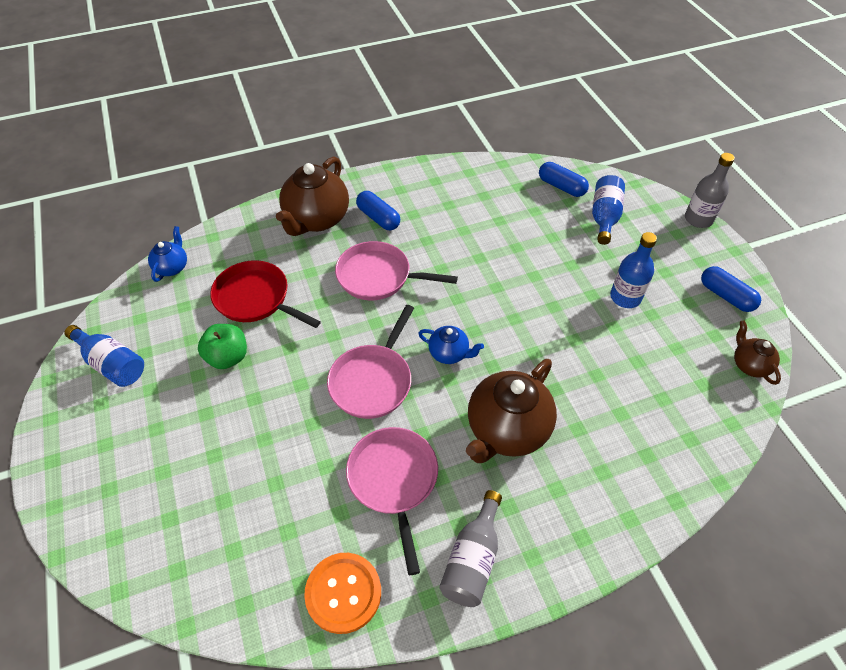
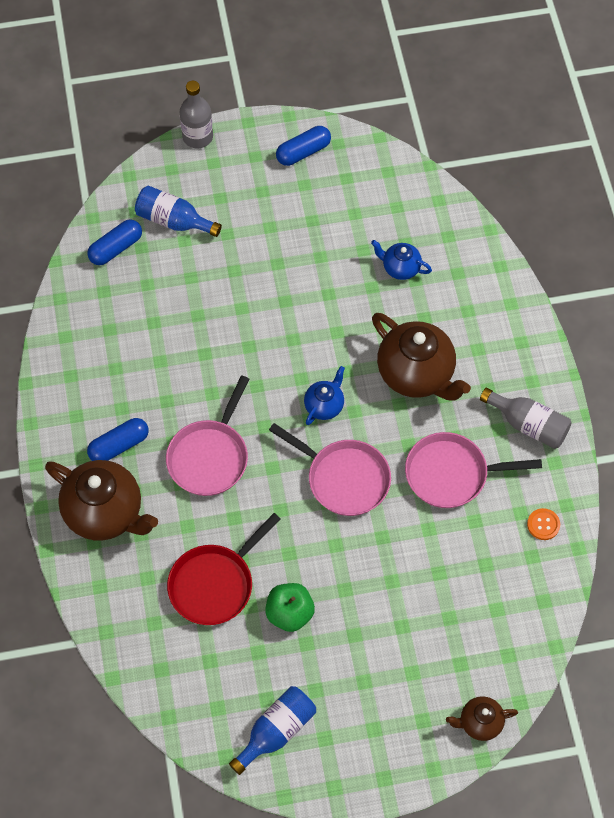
camera: 80 degrees left, 10 degrees up
(172, 267) = (146, 676): blue teapot -> blue teapot (400, 268)
(343, 593) = (543, 524): orange button -> orange button, size x0.53
(625, 297) = (287, 236): blue bottle -> none
(749, 365) = (383, 164): brown teapot -> brown teapot (479, 723)

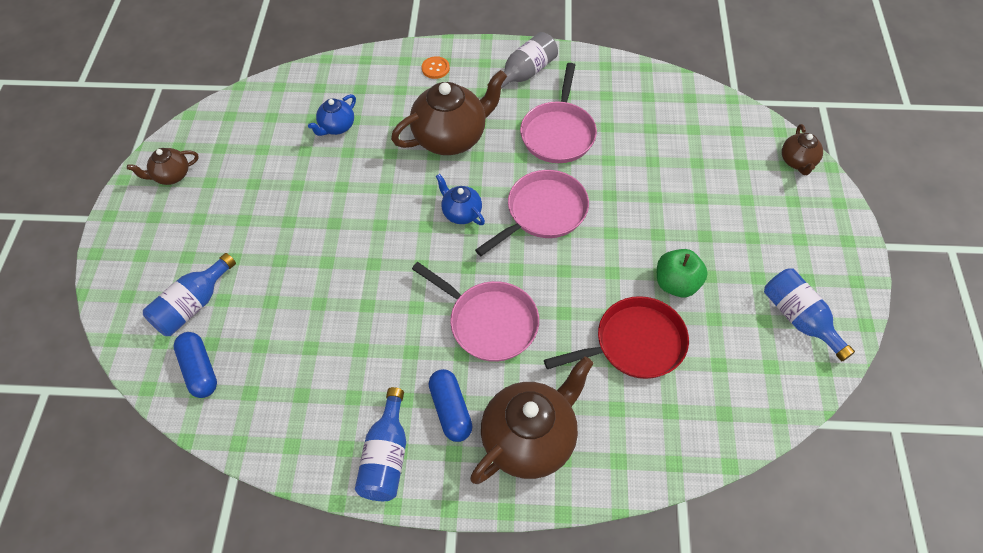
camera: 75 degrees left, 5 degrees down
(69, 408) = (386, 456): none -> blue bottle
(197, 137) = (100, 263): grey bottle -> none
(215, 584) = (634, 344): red pan -> red pan turned 75 degrees counterclockwise
(303, 152) = (171, 176): blue capsule -> brown teapot
(543, 524) = (620, 83): orange button -> orange button (435, 68)

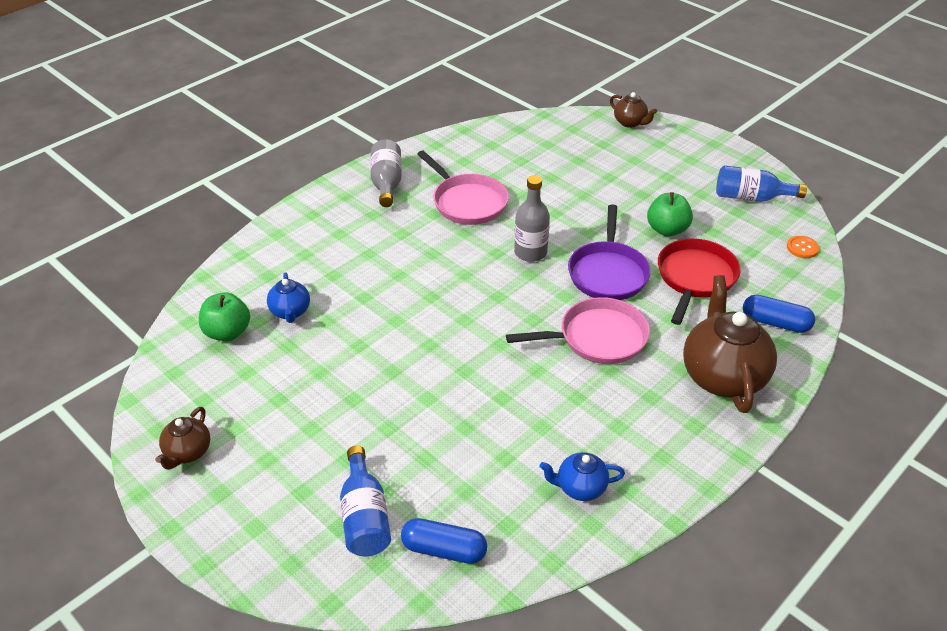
camera: 50 degrees left, 15 degrees down
(287, 112) = (227, 332): none -> green apple
(386, 456) = (661, 467): blue bottle -> none
(435, 68) = (312, 223): orange button -> orange button (802, 248)
(451, 137) = (395, 255): brown teapot -> none
(451, 410) = (655, 405): blue capsule -> blue capsule (775, 323)
(461, 213) = (477, 293): blue teapot -> blue teapot (580, 487)
(543, 212) = (530, 252): pink pan -> grey bottle
(574, 278) = (608, 273): none -> purple pan

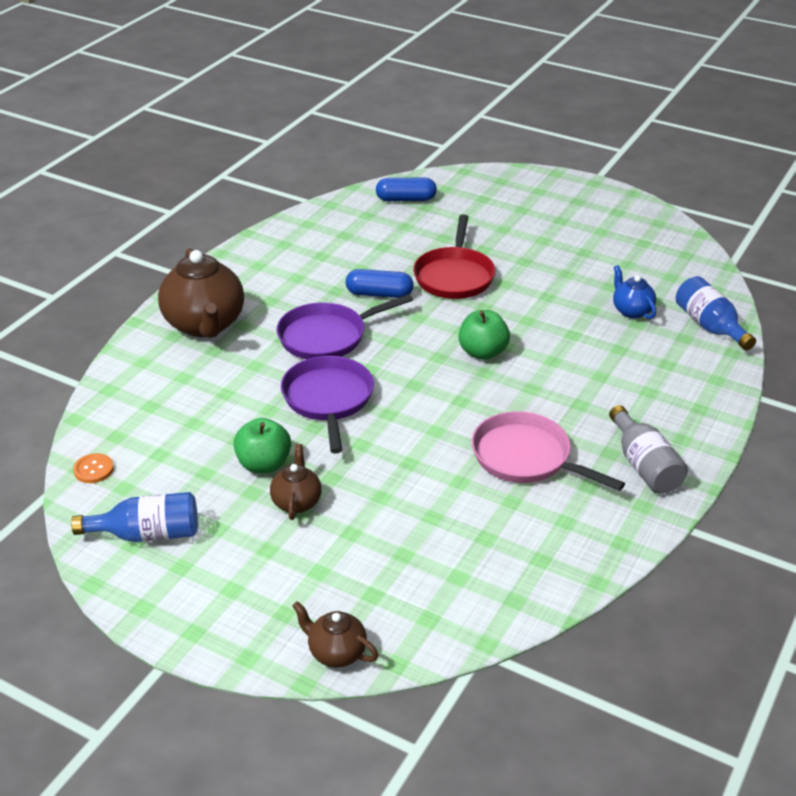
camera: 165 degrees right, 5 degrees down
(188, 452) = (622, 215): brown teapot -> brown teapot (296, 502)
(227, 332) = (672, 287): green apple -> green apple (482, 352)
(365, 516) = (468, 205): blue bottle -> blue bottle (710, 326)
(530, 252) = (422, 407): grey bottle -> none
(580, 487) = (320, 239): blue teapot -> none
(597, 338) = (327, 336): pink pan -> purple pan
(695, 278) = (229, 410): red pan -> red pan (454, 276)
(775, 323) = (145, 378): blue capsule -> blue capsule (379, 294)

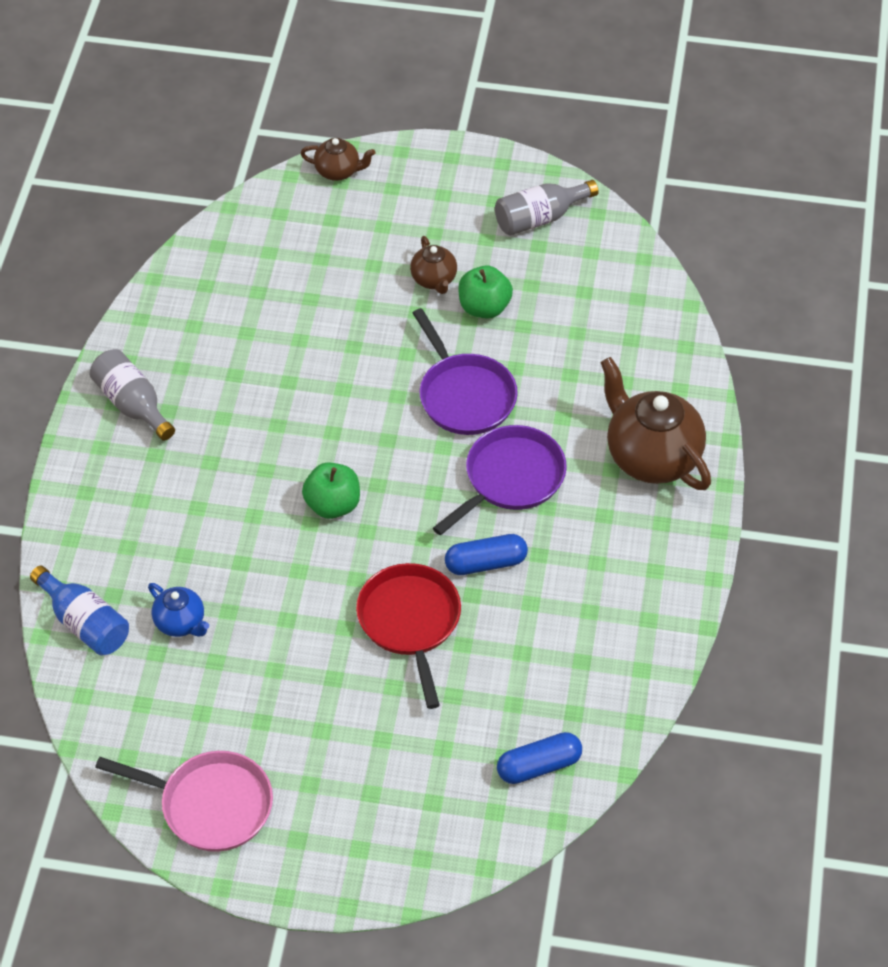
camera: 160 degrees right, 15 degrees up
(93, 469) = (630, 261): orange button -> none
(148, 534) = (540, 218): blue bottle -> grey bottle
(526, 457) = (246, 382): pink pan -> pink pan (210, 805)

